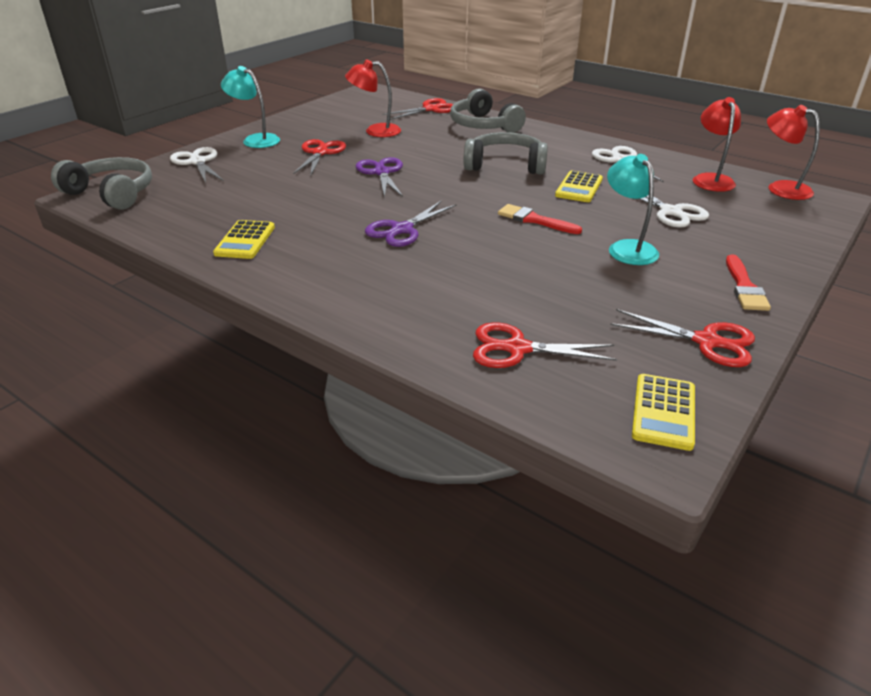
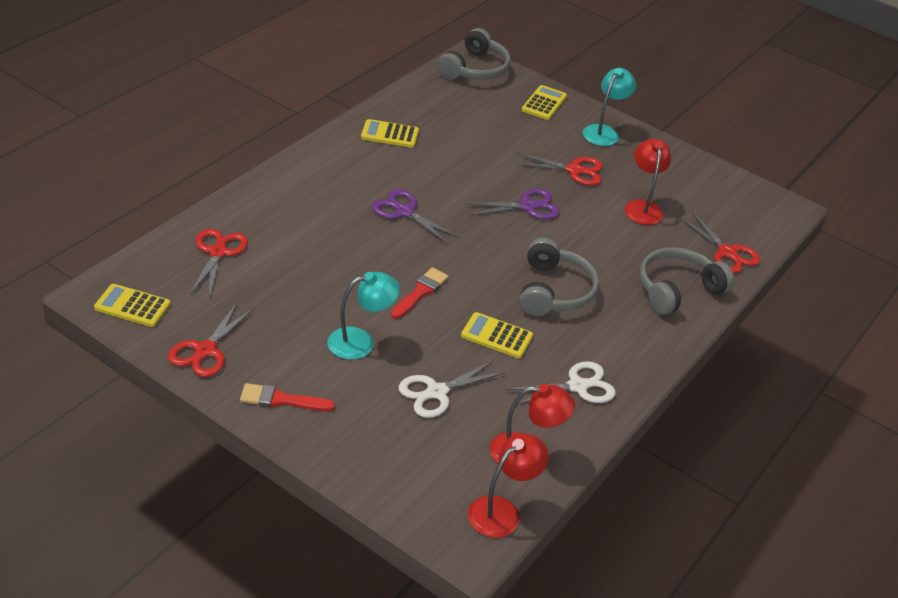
camera: 85 degrees right, 5 degrees up
(197, 162) = (544, 103): white scissors -> yellow calculator

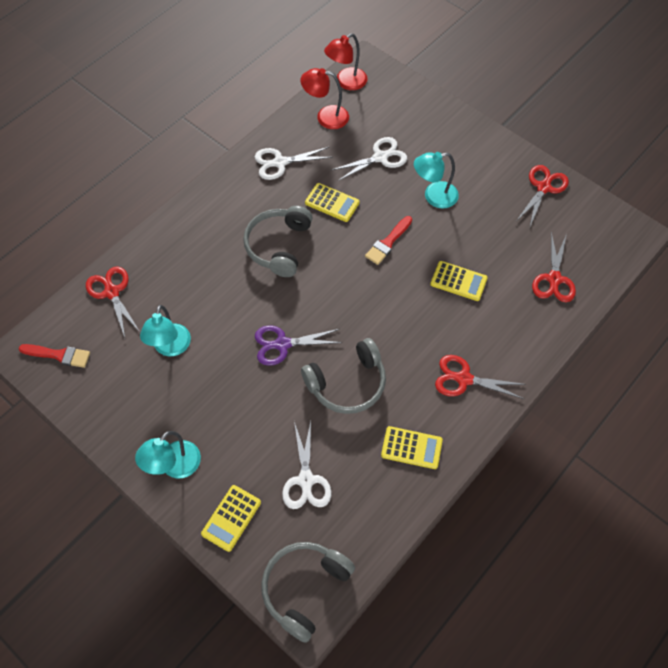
camera: 170 degrees left, 20 degrees up
(132, 306) = (605, 224): yellow calculator -> yellow calculator (458, 281)
(281, 400) = (485, 151): red brush -> red brush (58, 355)
(404, 212) = (398, 332): purple scissors -> none
(484, 120) = (306, 480): none -> white scissors
(574, 170) = (224, 399): red scissors -> red scissors (464, 379)
(642, 207) = (170, 348): red lamp -> turquoise lamp
(677, 289) = (174, 250): grey headphones -> grey headphones (347, 383)

